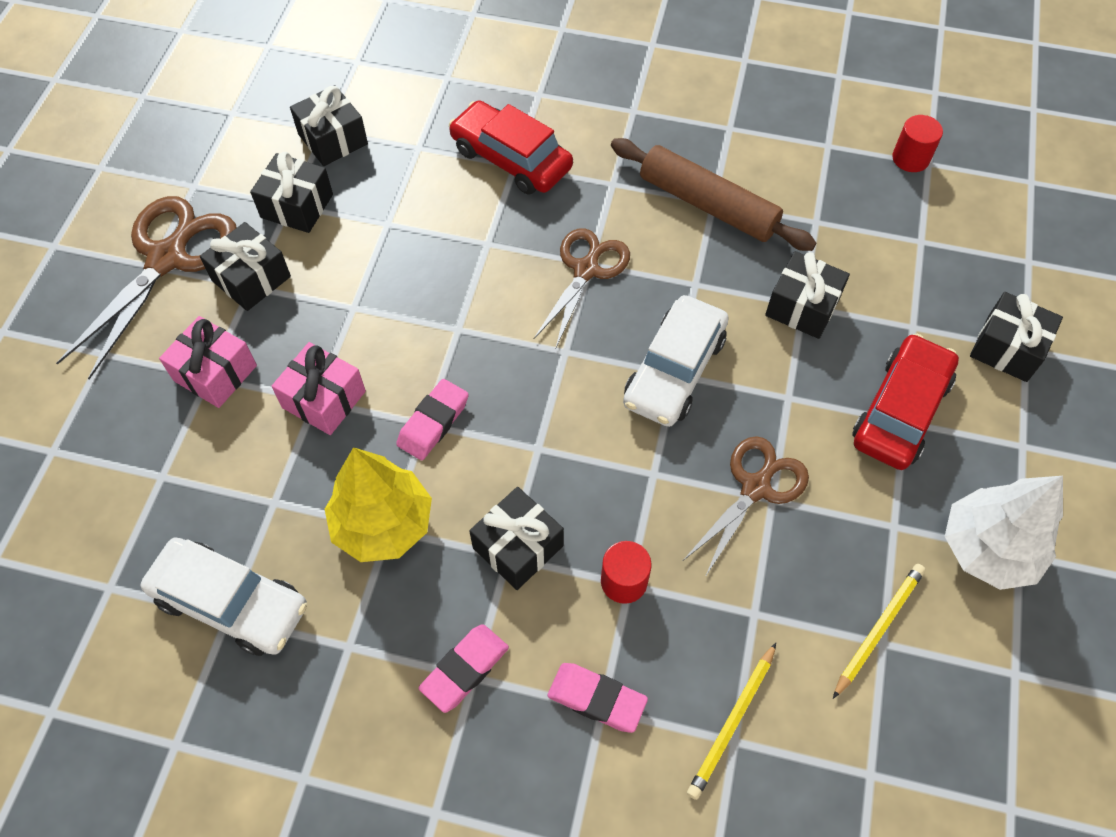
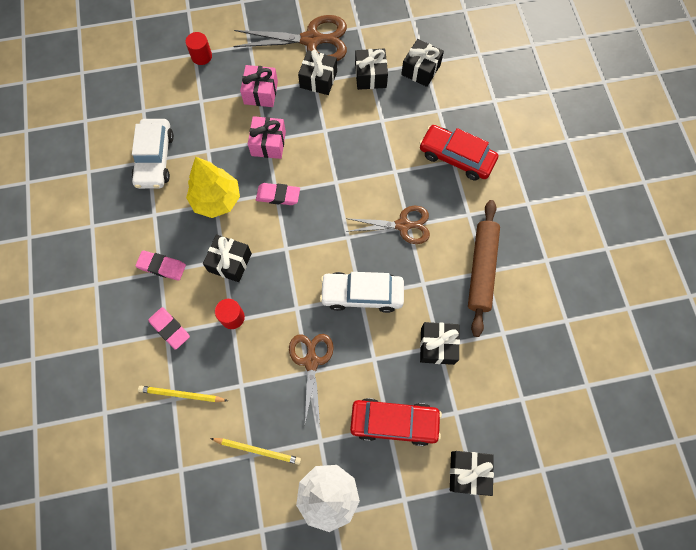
camera: 65 degrees right, 10 degrees up
(511, 158) = (456, 157): red car -> red car turned 75 degrees counterclockwise
(596, 699) = (170, 329): pink eraser -> pink eraser turned 45 degrees counterclockwise
(756, 487) = (311, 361): brown scissors -> brown scissors turned 105 degrees counterclockwise
(910, 158) = (584, 373): red cylinder -> red cylinder (201, 56)

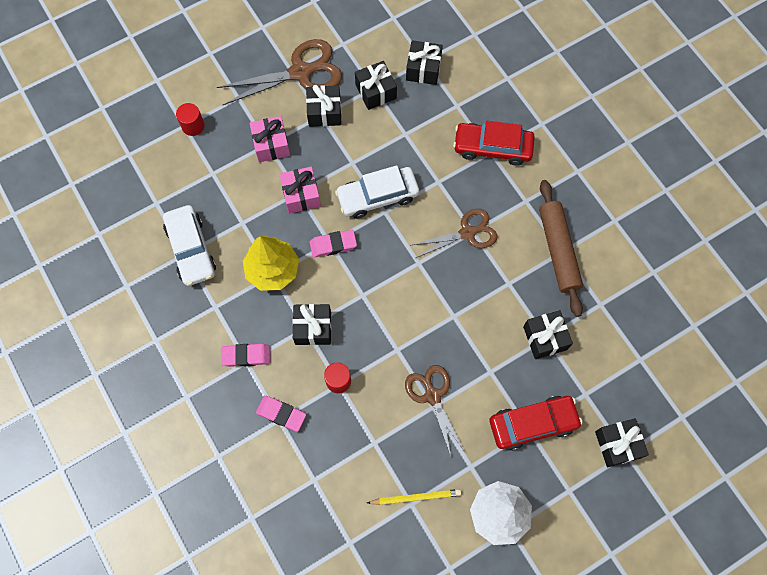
camera: 20 degrees left, 0 degrees up
(182, 394) = (320, 472): yellow pencil -> none
(362, 294) = (455, 314): white car -> white car (377, 196)

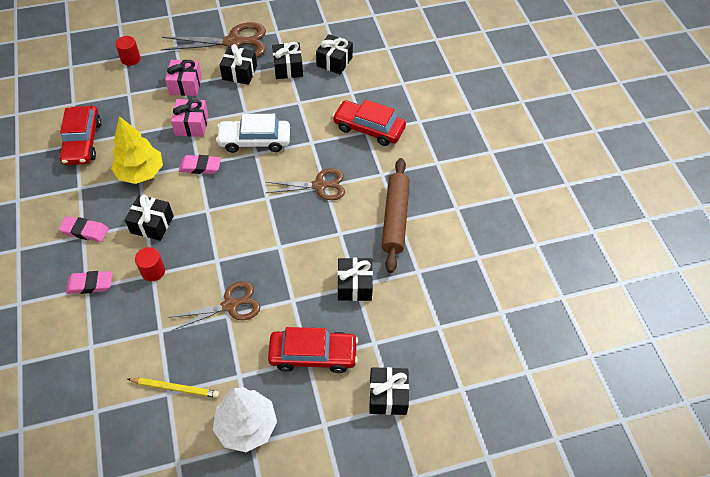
camera: 15 degrees right, 15 degrees down
(191, 249) = (82, 142): white car -> red car
(281, 414) = (90, 284): pink eraser -> pink eraser turned 45 degrees counterclockwise
(432, 395) = (231, 305): brown scissors -> brown scissors turned 75 degrees clockwise

